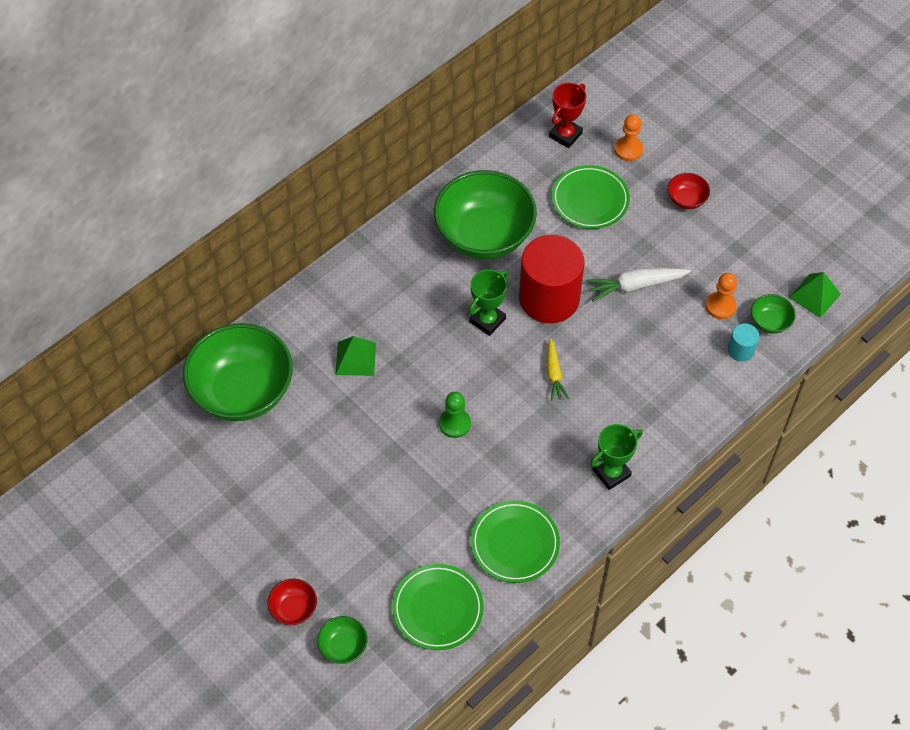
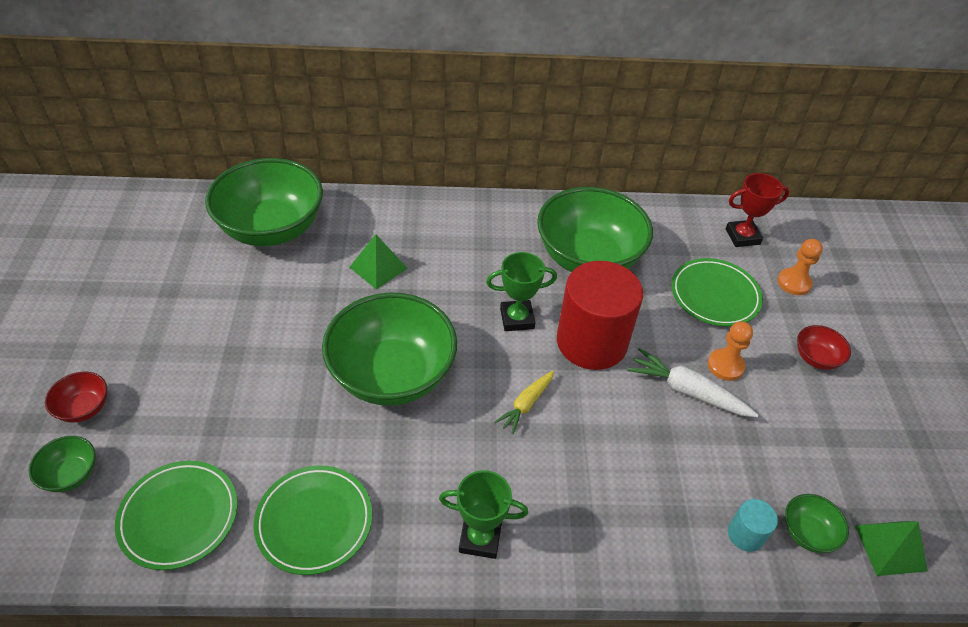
camera: 40 degrees right, 10 degrees down
(455, 424) = (392, 375): green pawn -> green bowl
(720, 306) = (763, 475): orange pawn -> orange pawn (725, 365)

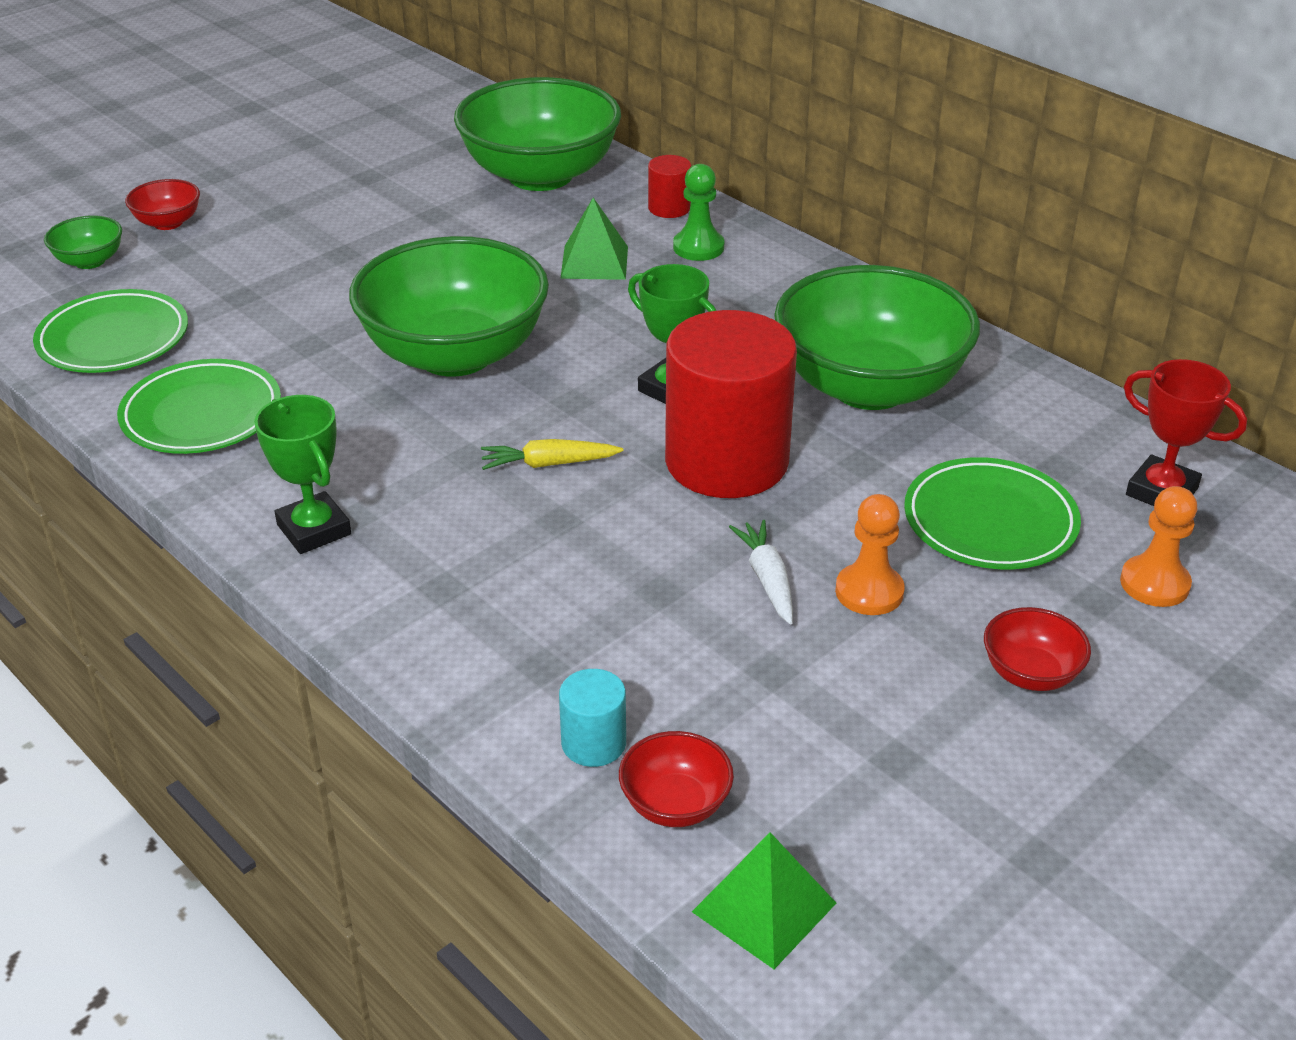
camera: 50 degrees right, 10 degrees down
(367, 210) = (669, 208): none -> red cylinder
(414, 226) = (698, 247): none -> green pawn
(687, 391) = (767, 579): white carrot -> white carrot, size x0.65
(807, 533) = (675, 804): green bowl -> red bowl

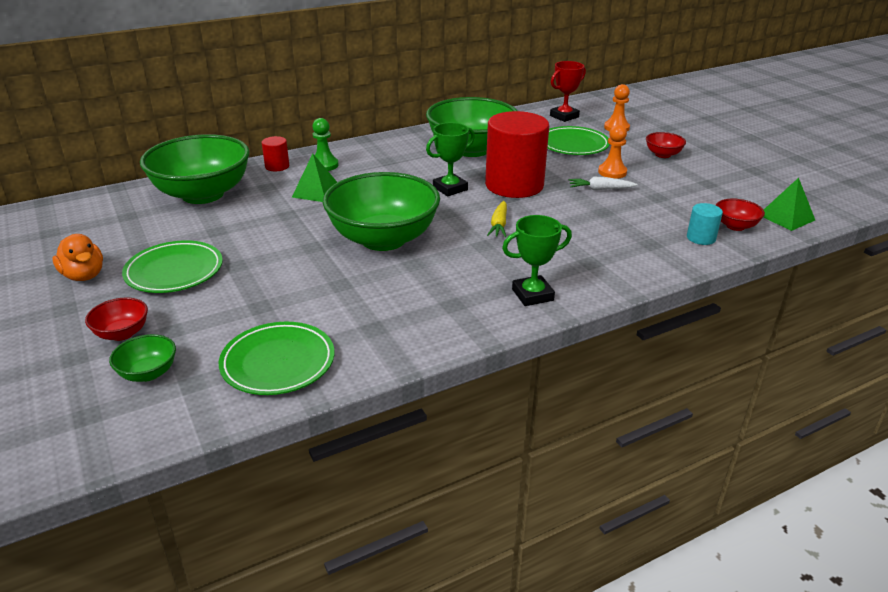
camera: 75 degrees left, 5 degrees down
(202, 414) = (398, 328): green plate -> green plate (174, 271)
(291, 162) = (84, 275): none -> orange duck

